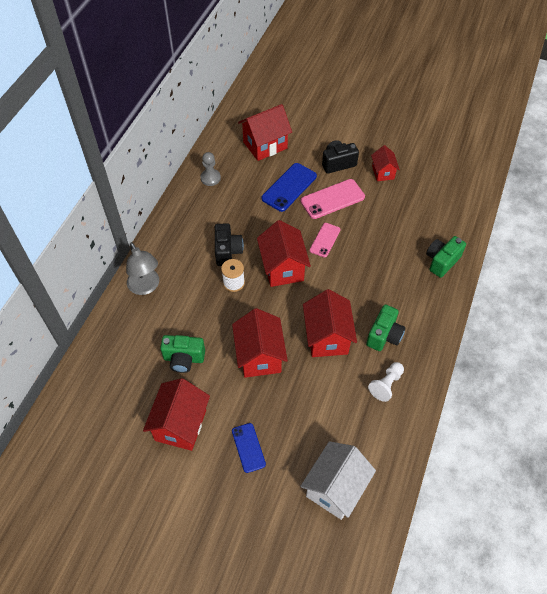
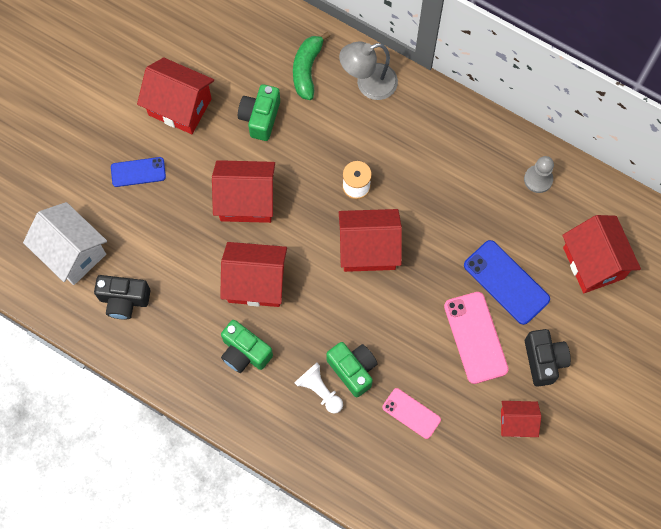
camera: 100 degrees right, 15 degrees up
(136, 331) = (307, 69): none -> green banana
(227, 251) = (407, 185): black camera -> black camera (124, 300)
(325, 240) = (405, 312): pink phone -> pink phone (411, 413)
(386, 384) = (179, 337): white pawn -> white pawn (319, 390)
(441, 261) = (343, 460): green camera -> green camera (353, 370)

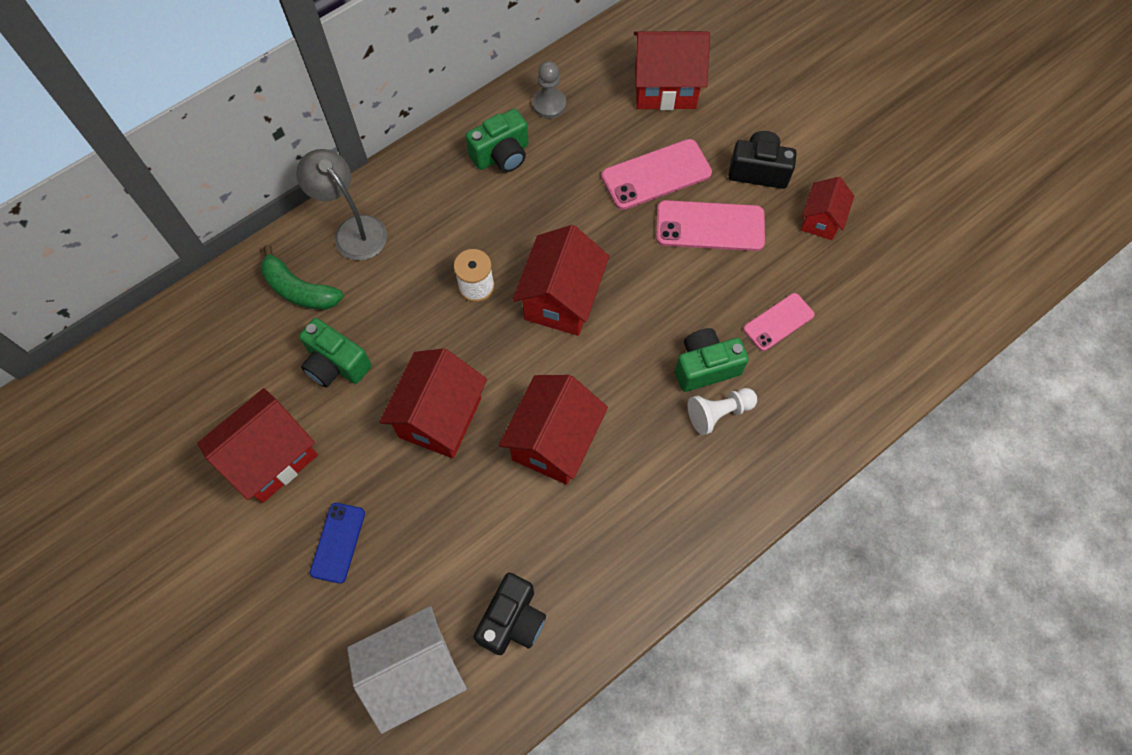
camera: 70 degrees left, 5 degrees down
(244, 352) = (640, 486): green camera -> green camera (502, 155)
(368, 84) = (353, 230): grey lamp -> grey lamp turned 135 degrees clockwise
(506, 282) = (656, 174): blue phone -> pink phone

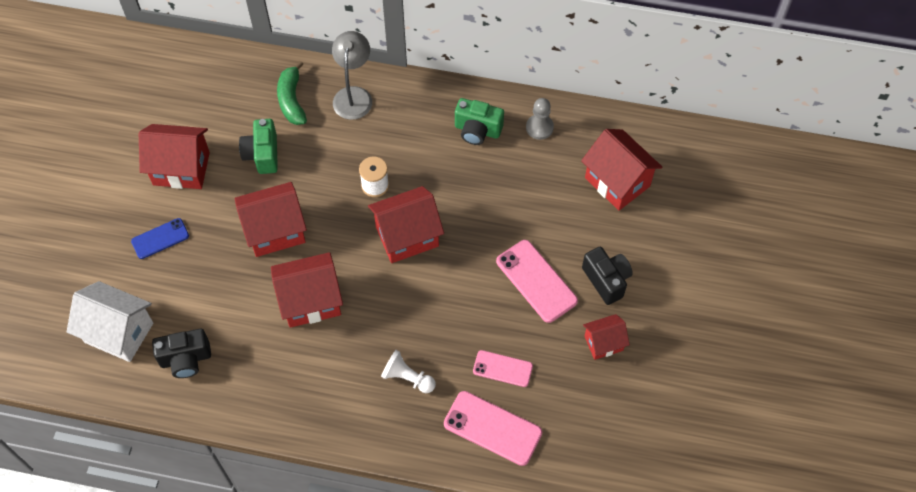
camera: 50 degrees right, 5 degrees down
(656, 174) = (545, 224): pink phone -> pink phone (492, 428)
(705, 367) = (432, 348): green camera -> none

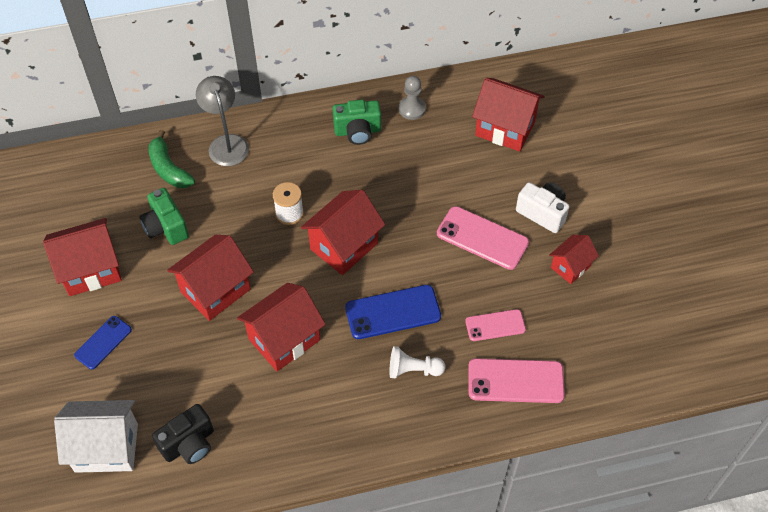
camera: 25 degrees left, 5 degrees down
(417, 316) = (393, 312): none -> blue phone
(606, 280) = (542, 213): black camera -> white camera

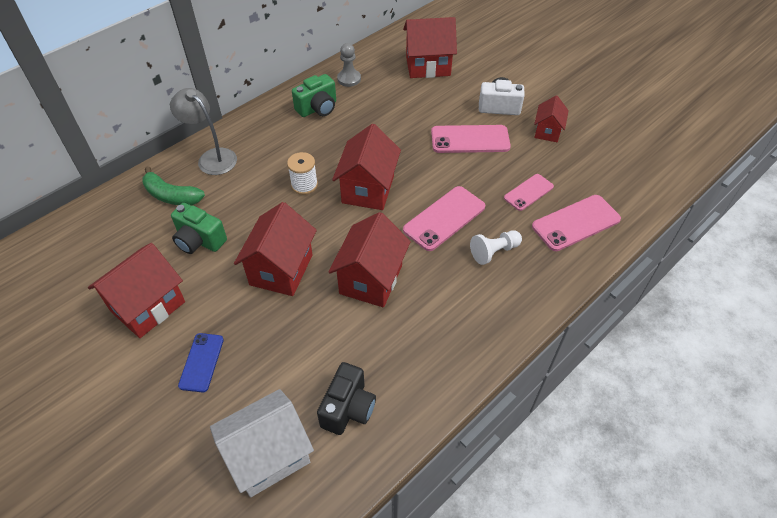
camera: 30 degrees left, 5 degrees down
(393, 312) = (444, 218): blue phone -> pink phone

